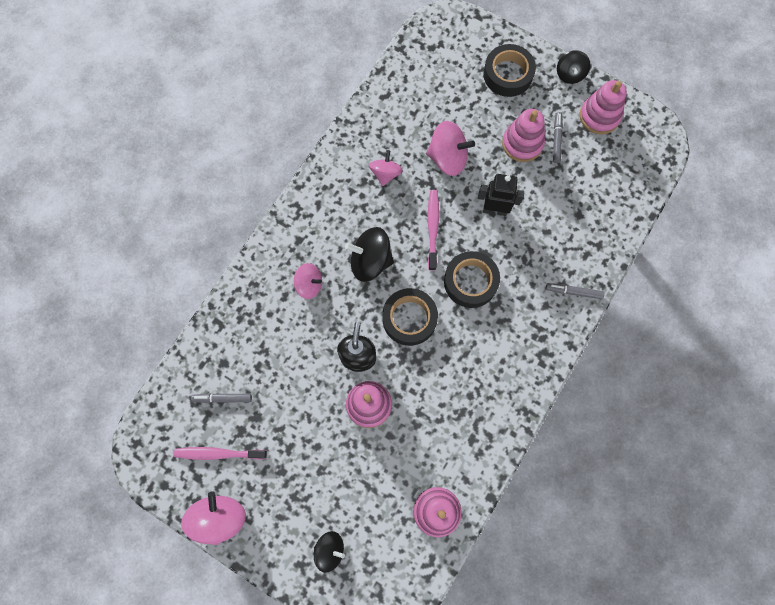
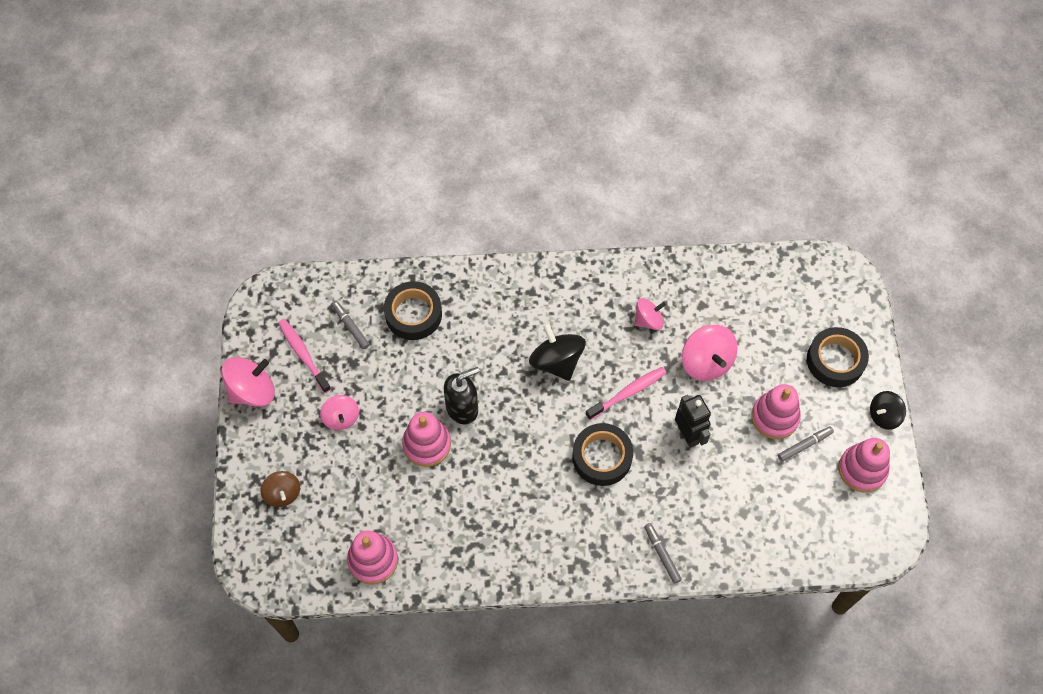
camera: 55 degrees right, 10 degrees down
(309, 285) = (497, 327): pink spinning top -> pink spinning top (341, 418)
(330, 550) = (283, 494): black spinning top -> brown spinning top
(409, 318) = (528, 427): black tape -> black tape (413, 314)

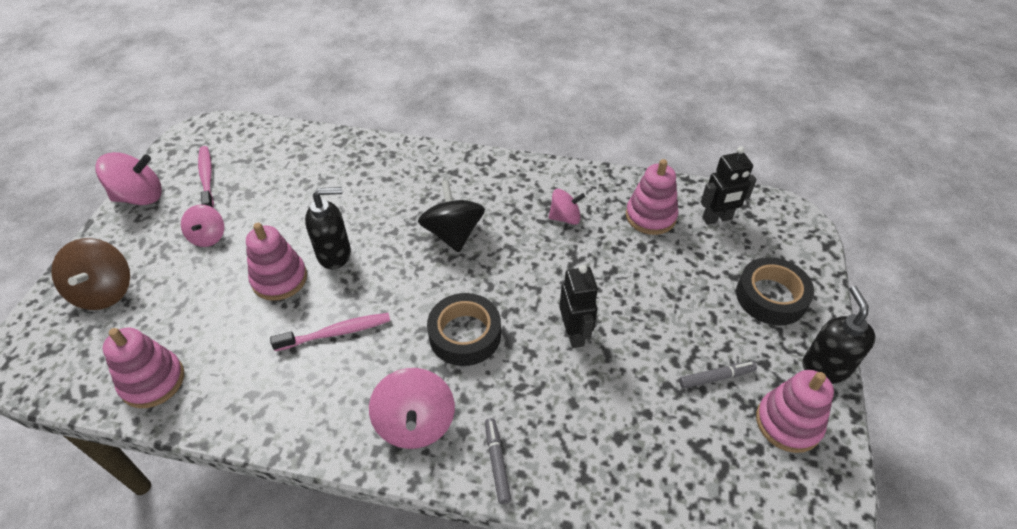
camera: 15 degrees right, 15 degrees down
(283, 494) = (104, 291): brown spinning top -> brown spinning top, size x1.59
(350, 326) = (265, 165): grey marker -> none
(413, 314) = (329, 167): black tape -> none
(627, 393) = (518, 278): pink toothbrush -> pink toothbrush (336, 333)
(706, 362) = (617, 267): pink spinning top -> pink spinning top (415, 423)
(774, 417) = (685, 339): pink stacking toy -> pink stacking toy (650, 216)
(779, 290) = (717, 219): none -> black robot
(884, 415) = (825, 367): black spinning top -> black soap dispenser

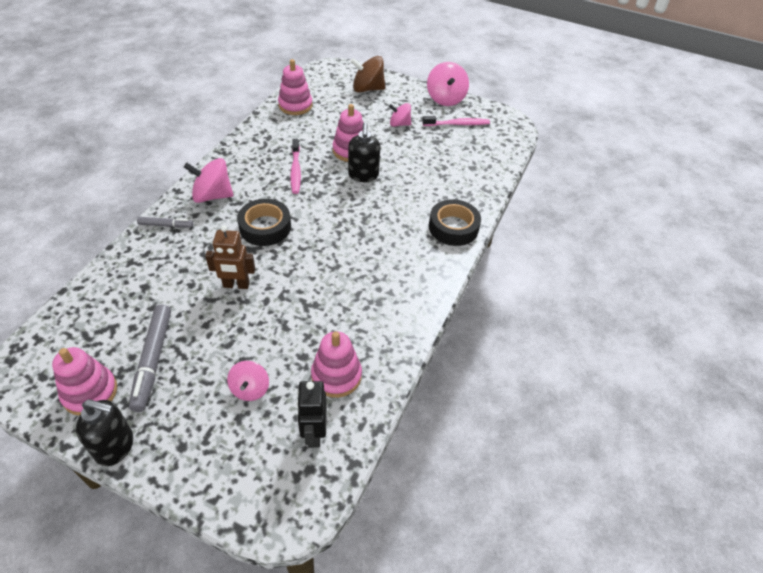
camera: 100 degrees right, 0 degrees up
(453, 234) = (362, 237): black spinning top -> none
(565, 218) = (356, 310): pink spinning top -> pink spinning top (250, 389)
(574, 334) = (236, 285): black robot -> brown robot
(716, 377) = (153, 360): grey marker -> grey marker, size x1.80
(771, 297) = (203, 438): black tape -> black tape (453, 227)

